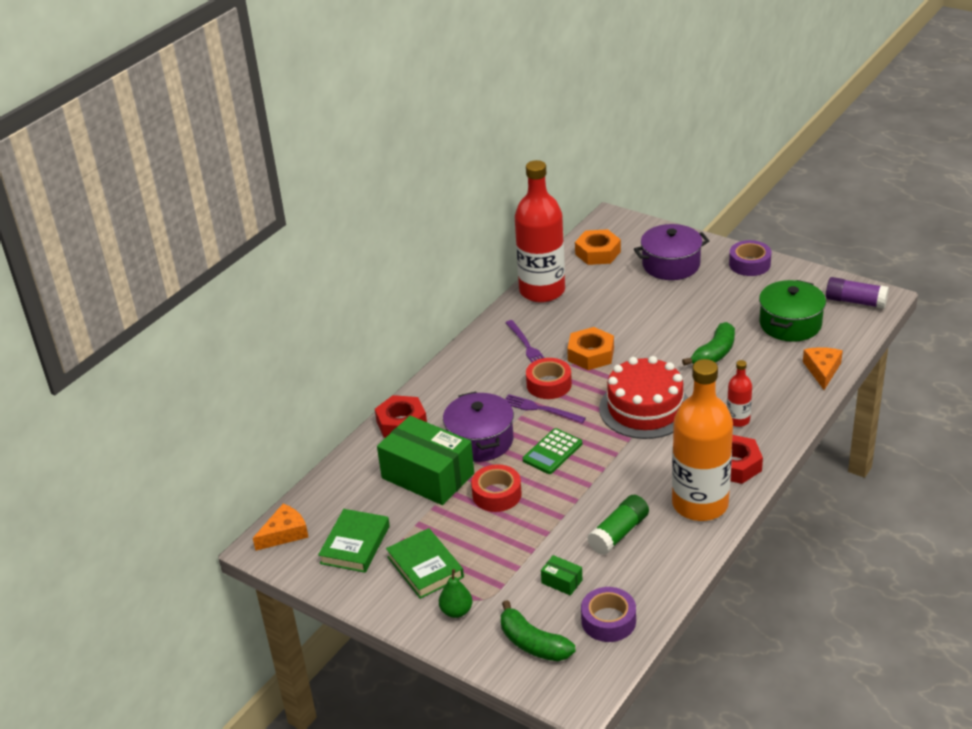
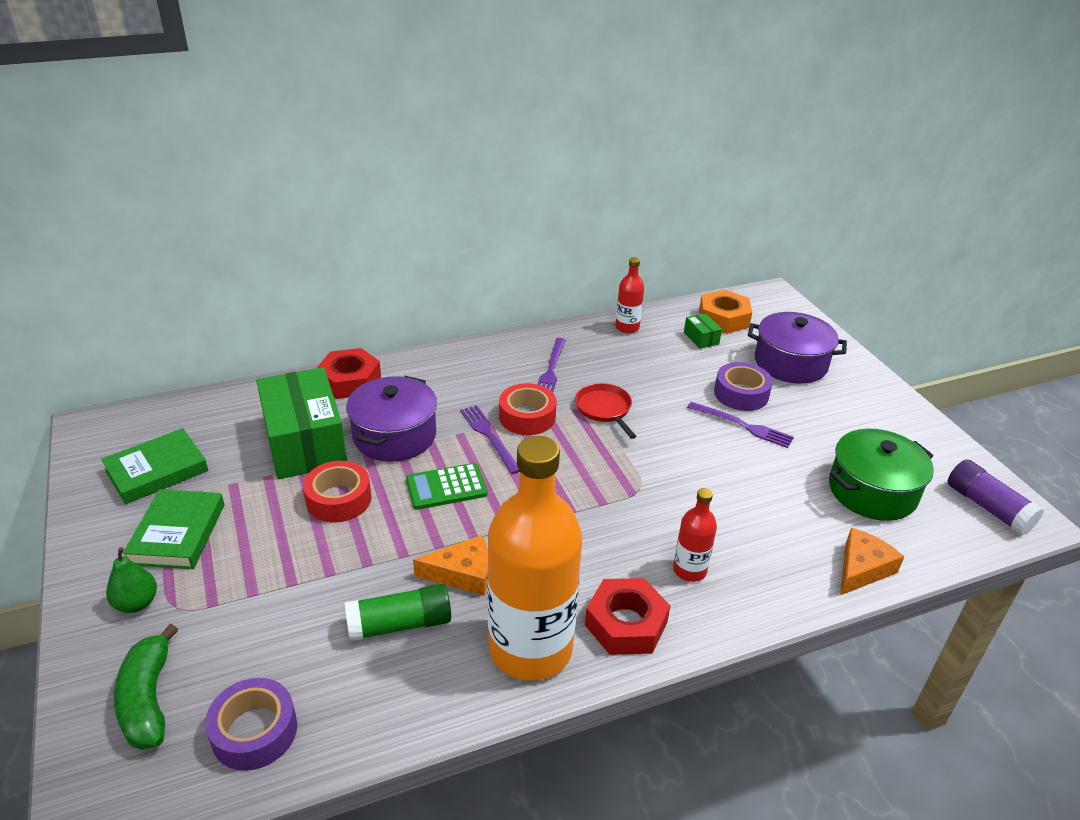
camera: 30 degrees right, 0 degrees up
(284, 533) = (123, 424): orange cheese -> orange cheese (462, 574)
(542, 291) = (627, 327): red bottle -> red bottle, size x0.44
(562, 581) = (272, 642): green box -> green box (701, 338)
(591, 354) = (604, 409): orange nut -> red pan
(645, 408) = (596, 495): red cake -> none
(683, 321) = (743, 425): none -> purple fork
(714, 354) = (742, 478): green banana -> none
(749, 264) = (885, 403): purple tape -> purple tape (741, 394)

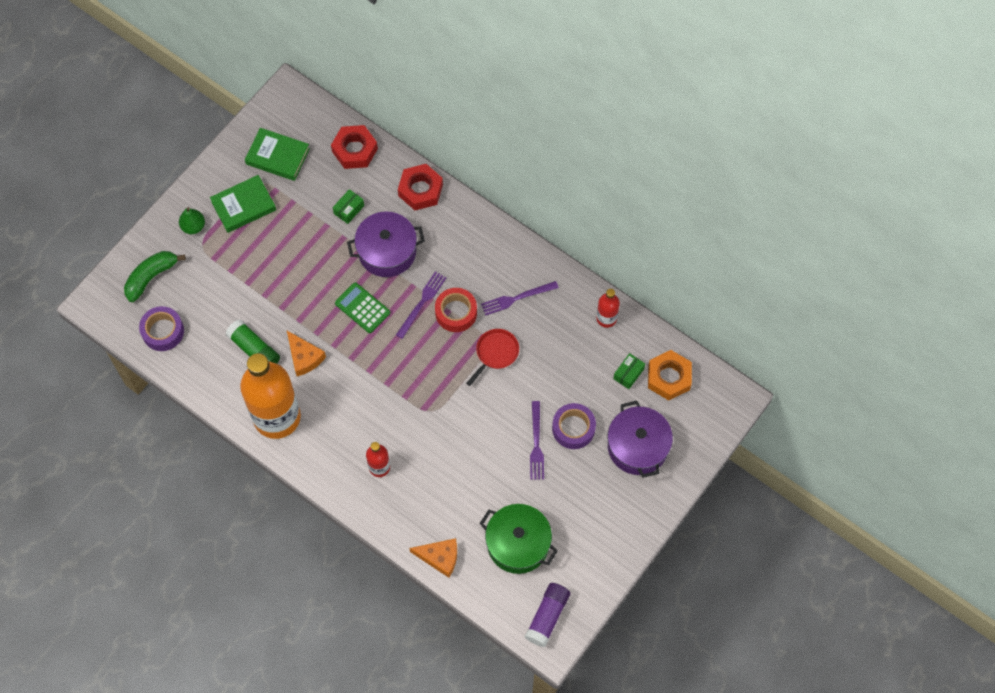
camera: 60 degrees right, 30 degrees up
(305, 442) = (349, 210): green box -> green box, size x0.40
(339, 499) = (317, 261): red tape -> none
(626, 624) = (320, 453): red nut -> red nut (354, 150)

